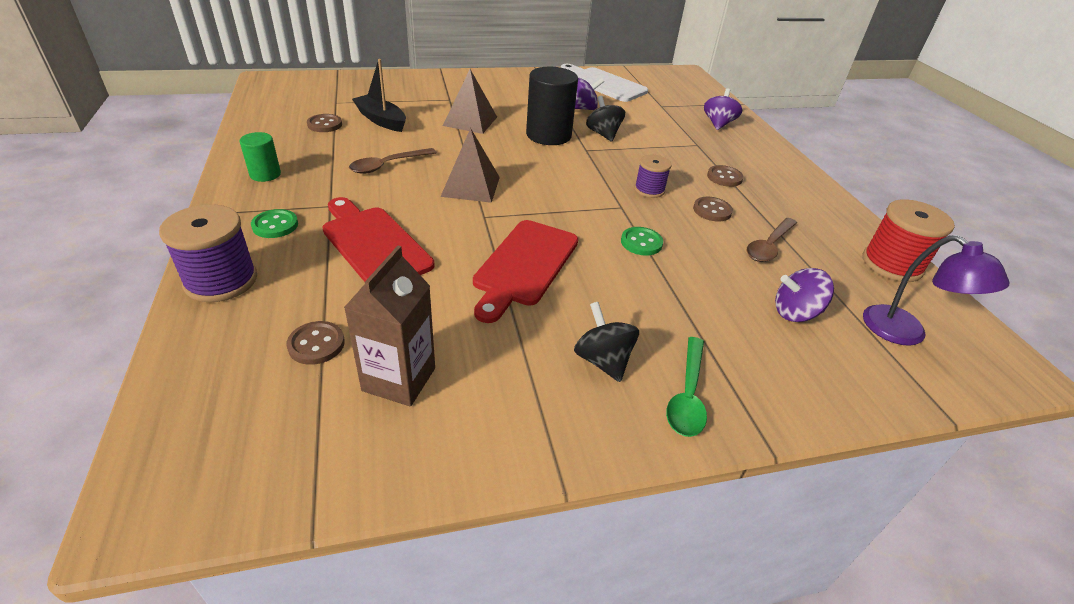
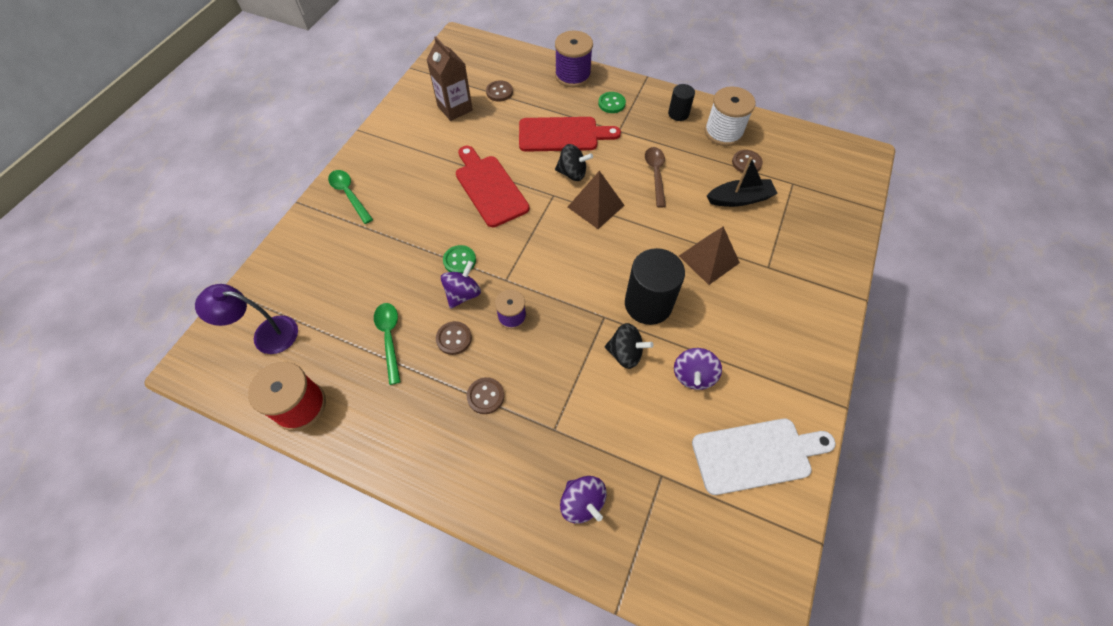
camera: 130 degrees right, 20 degrees up
(265, 174) = (678, 114): green cylinder -> black cylinder
(282, 143) = (723, 132): none -> white spool
(602, 360) = (397, 178): black spinning top -> black spinning top (572, 173)
(769, 246) = (389, 337): brown spoon -> green spoon
(795, 313) = (335, 290): purple spinning top -> purple spinning top (463, 294)

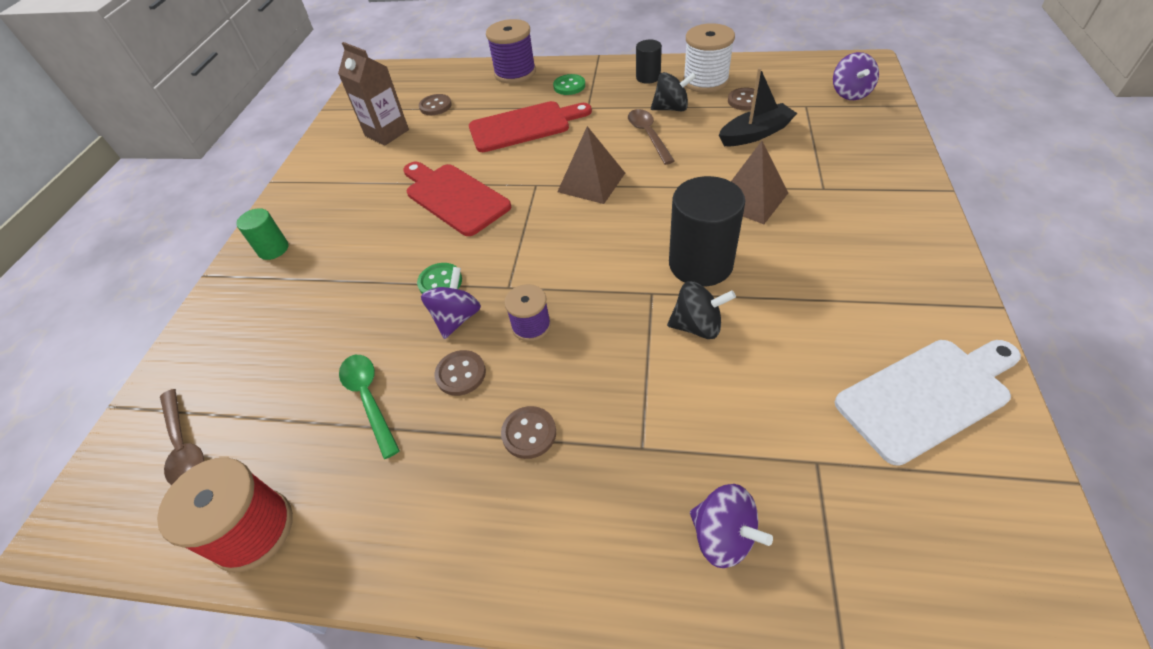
camera: 10 degrees left, 10 degrees down
(266, 334) = (184, 446): purple lamp -> brown spoon
(349, 194) = (273, 249): green spoon -> green cylinder
(572, 173) = (550, 158): black spinning top -> black spinning top (671, 108)
(693, 375) = (796, 326): purple spinning top -> purple spinning top (850, 93)

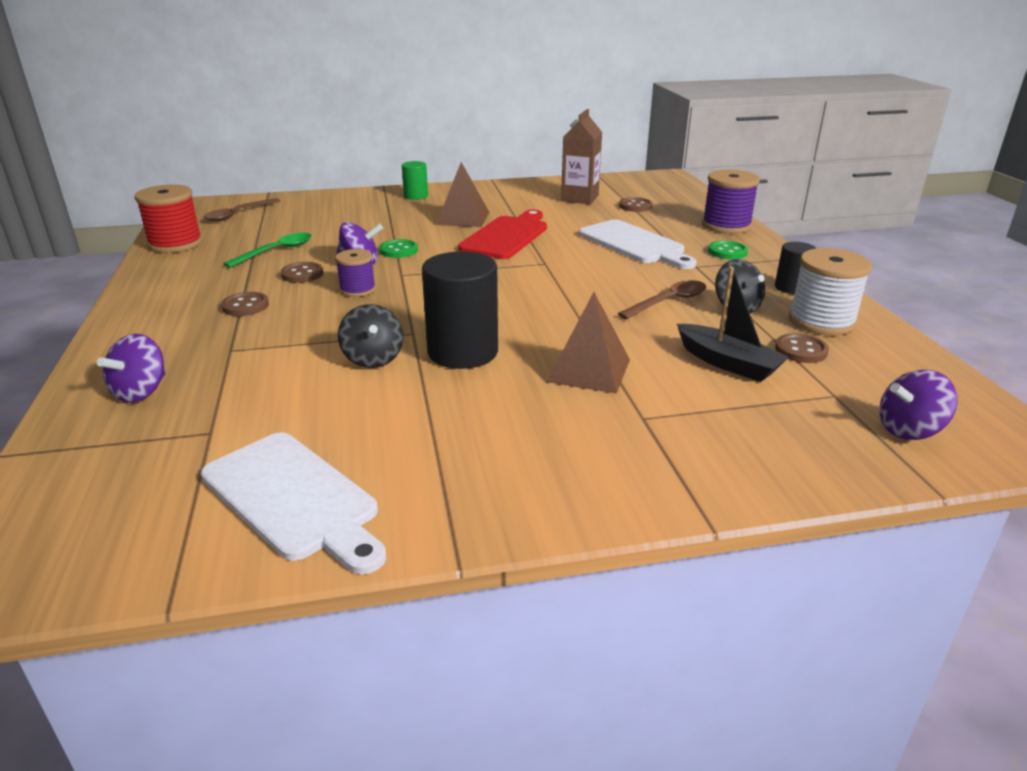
camera: 65 degrees right, 20 degrees down
(524, 126) = (634, 244): red cutting board -> white cutting board
(591, 182) = (564, 285): brown pyramid -> brown pyramid (463, 218)

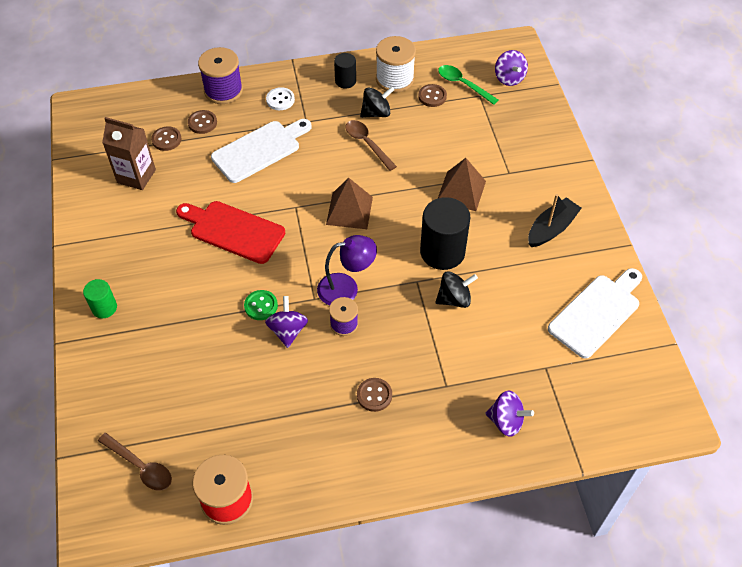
camera: 90 degrees left, 25 degrees up
(277, 251) = (255, 401): green spoon -> green spoon (463, 84)
(302, 274) = (311, 369): brown button -> brown button (202, 123)
(411, 290) = (346, 288): none -> purple lamp
(463, 218) = (181, 264): brown pyramid -> brown pyramid (349, 210)
(727, 252) = (280, 100): green button -> white button
(728, 363) = (449, 129): black boat -> black boat (551, 229)

